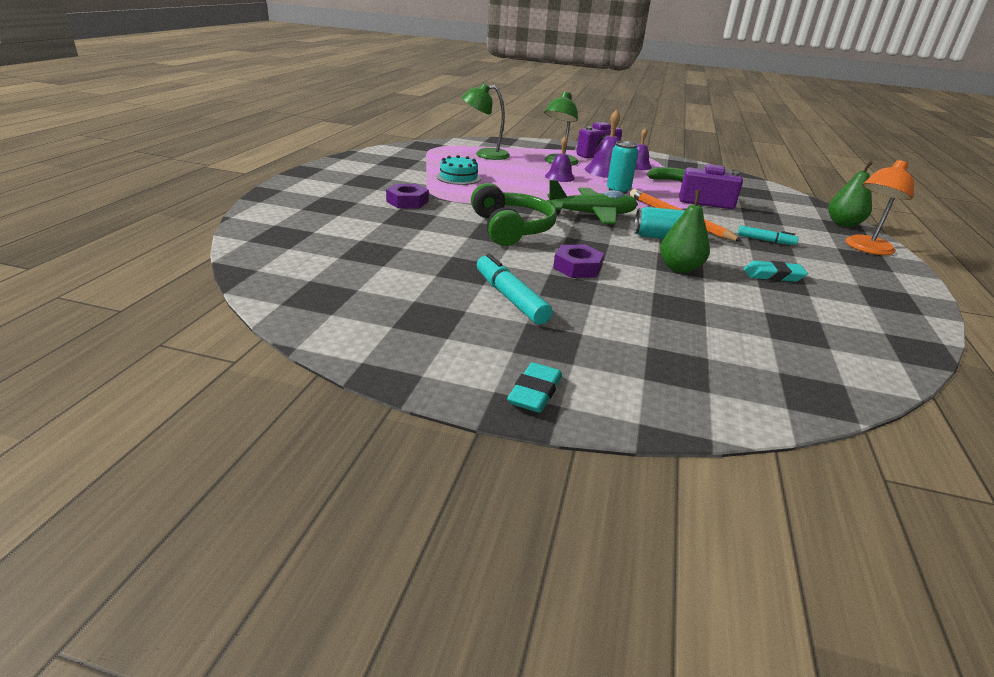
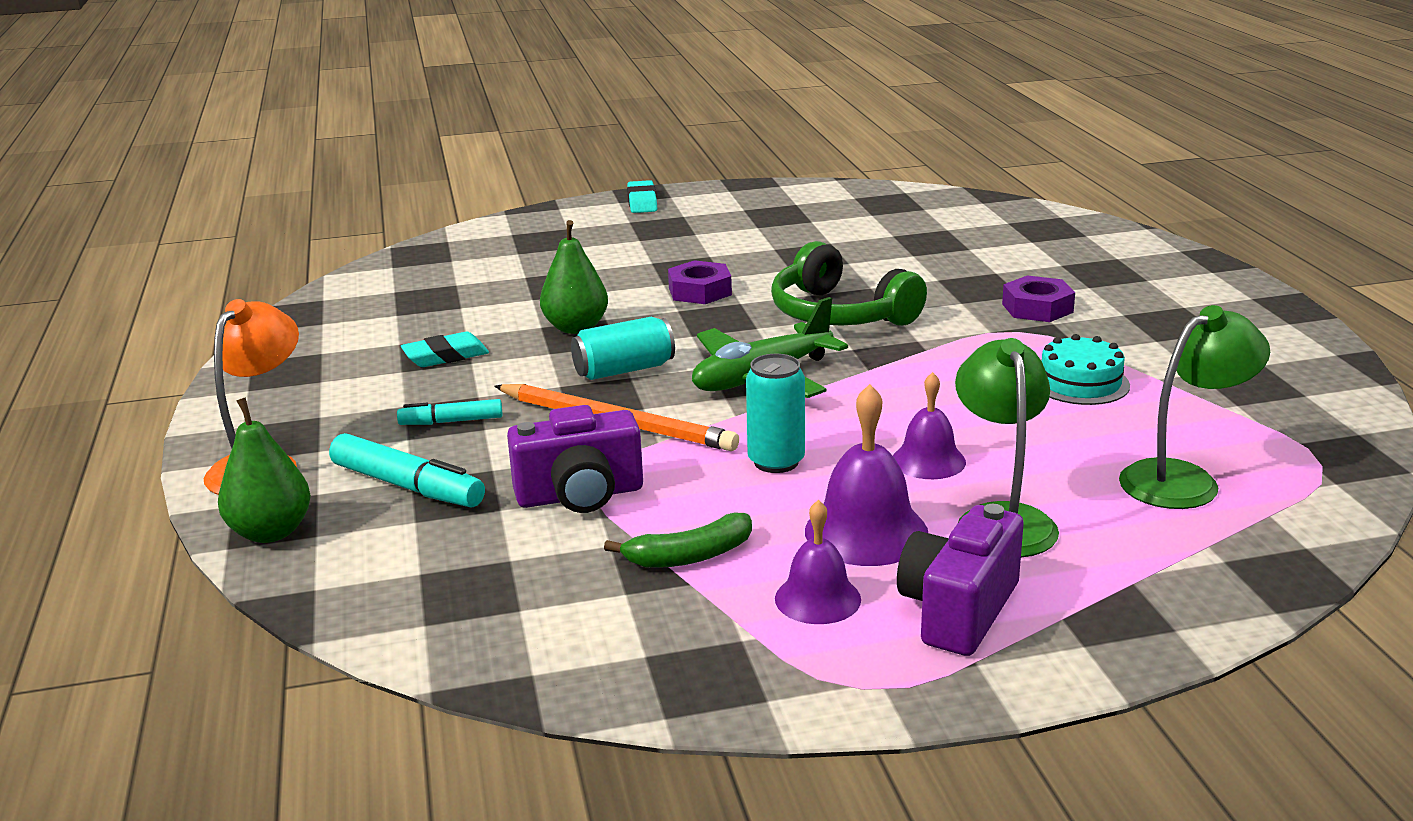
camera: 155 degrees right, 5 degrees down
(510, 298) = (732, 245): turquoise marker -> turquoise marker (407, 486)

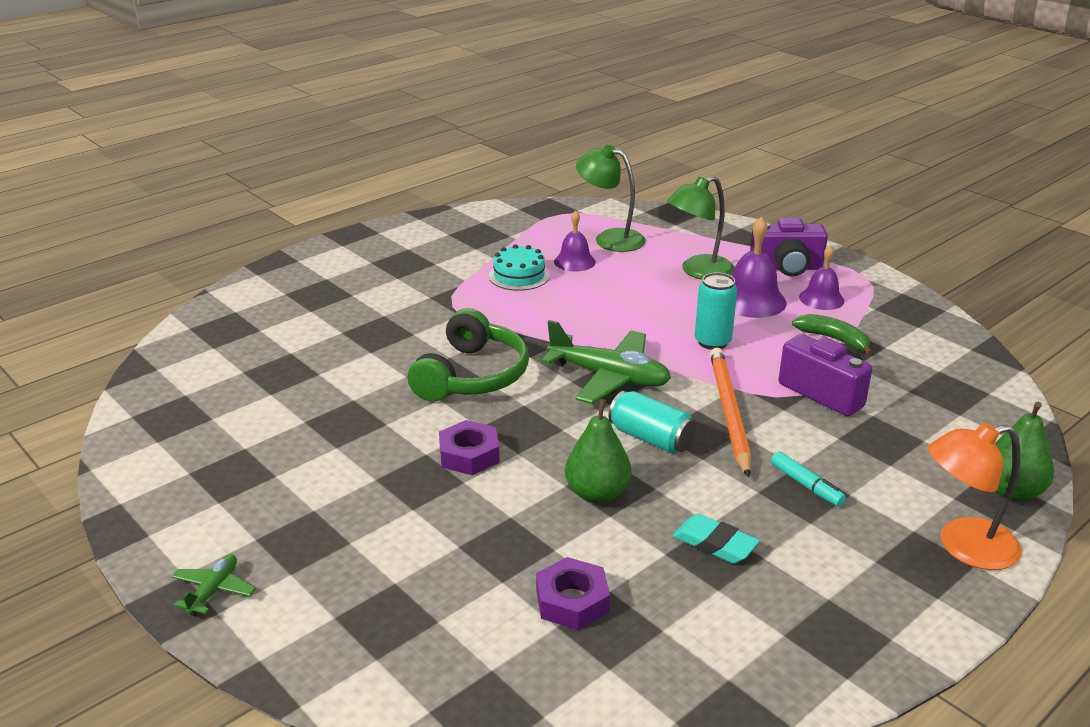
camera: 120 degrees left, 5 degrees up
(407, 486) = (898, 462): turquoise marker -> none
(642, 202) = (214, 590): turquoise eraser -> green plane
(928, 461) = (660, 300): purple bell -> purple bell (574, 261)
(1037, 308) = (406, 306): purple nut -> purple nut (572, 601)

